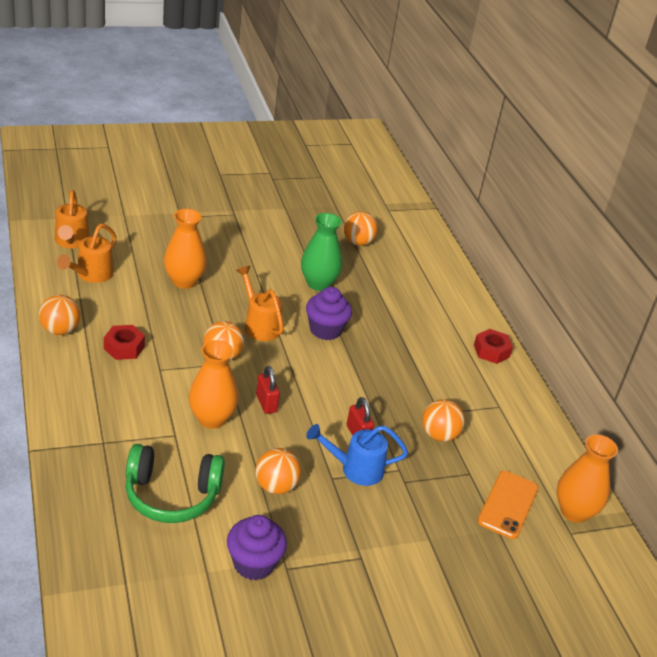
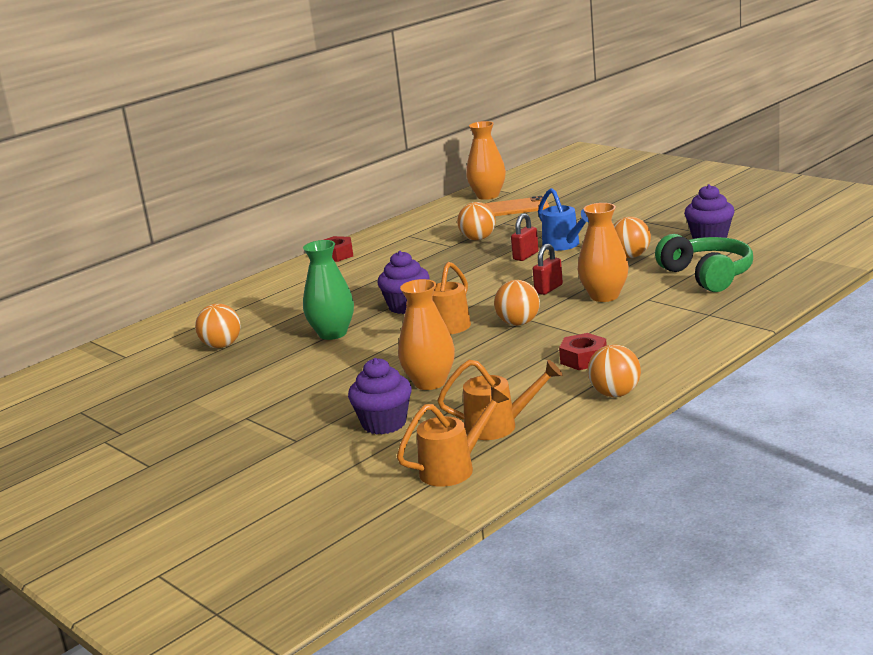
camera: 110 degrees left, 15 degrees down
(156, 246) = (384, 423): none -> purple cupcake

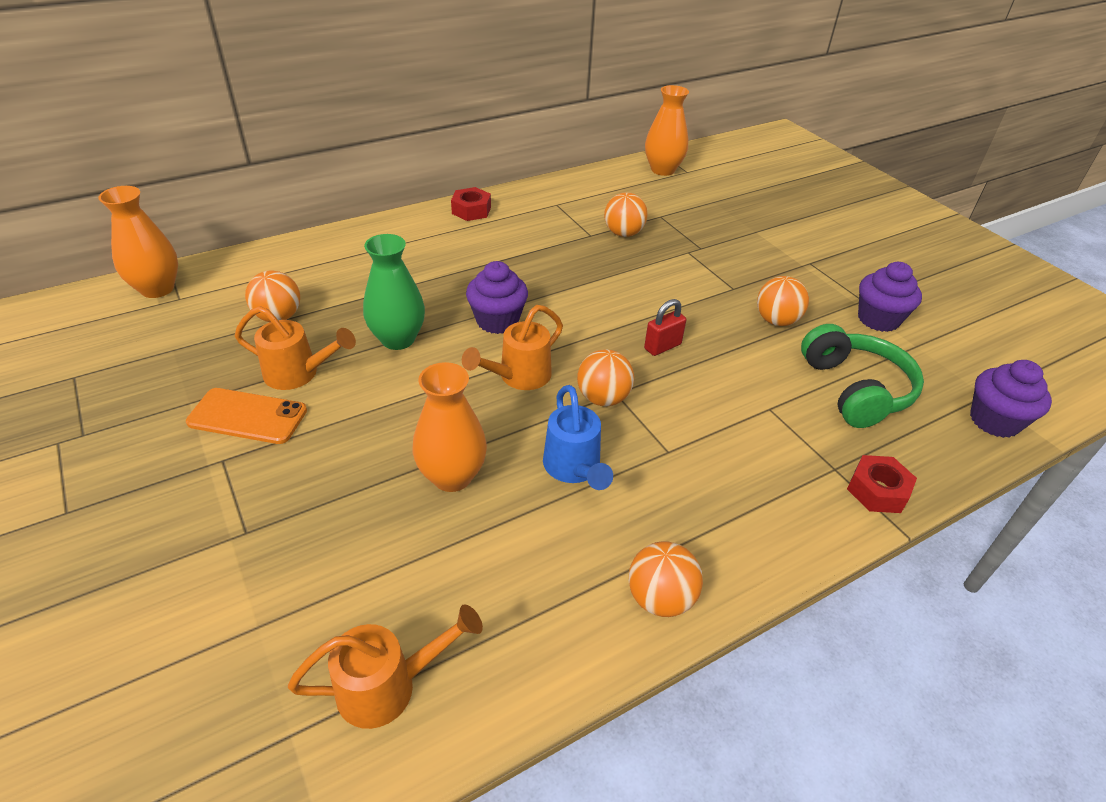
camera: 10 degrees right, 20 degrees up
(384, 423) = (359, 541): purple cupcake -> purple cupcake (994, 421)
(499, 426) = (488, 609): orange watering can -> orange watering can (298, 374)
(515, 208) = (682, 197): orange phone -> orange phone (247, 416)
(525, 256) = (661, 279): red padlock -> none
(564, 245) = (710, 276): blue watering can -> blue watering can (574, 469)
(583, 359) = (649, 502): red nut -> red nut (877, 491)
(604, 296) = (720, 384): orange vase -> orange vase (157, 289)

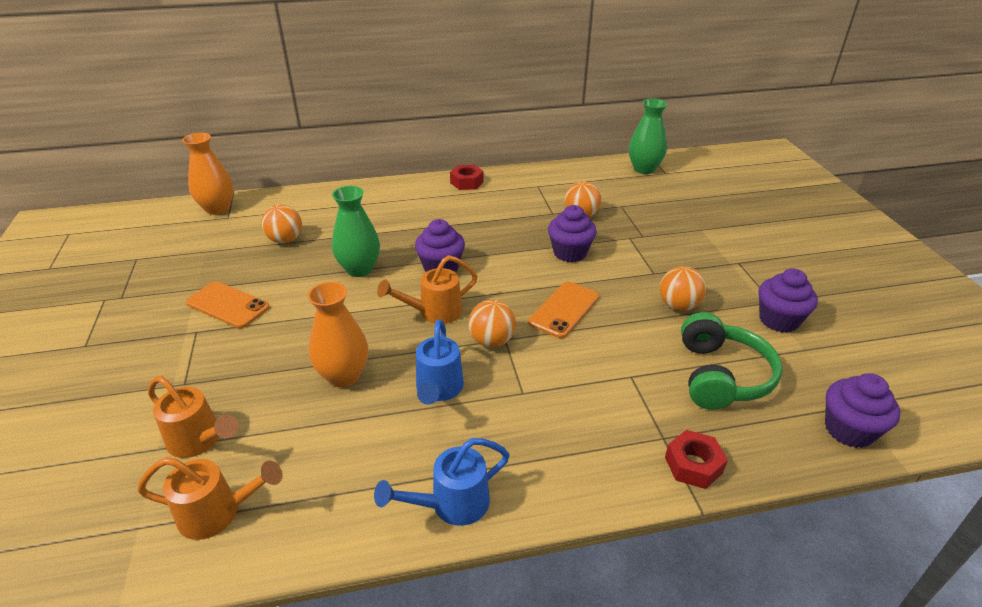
camera: 20 degrees right, 5 degrees down
(298, 374) = (277, 282): orange watering can -> orange watering can (199, 441)
(634, 279) = (570, 253): none -> purple cupcake
(660, 598) = (451, 504): orange ball -> blue watering can
(662, 170) = (644, 169): orange vase -> green vase
(662, 346) = (564, 310): red padlock -> orange phone

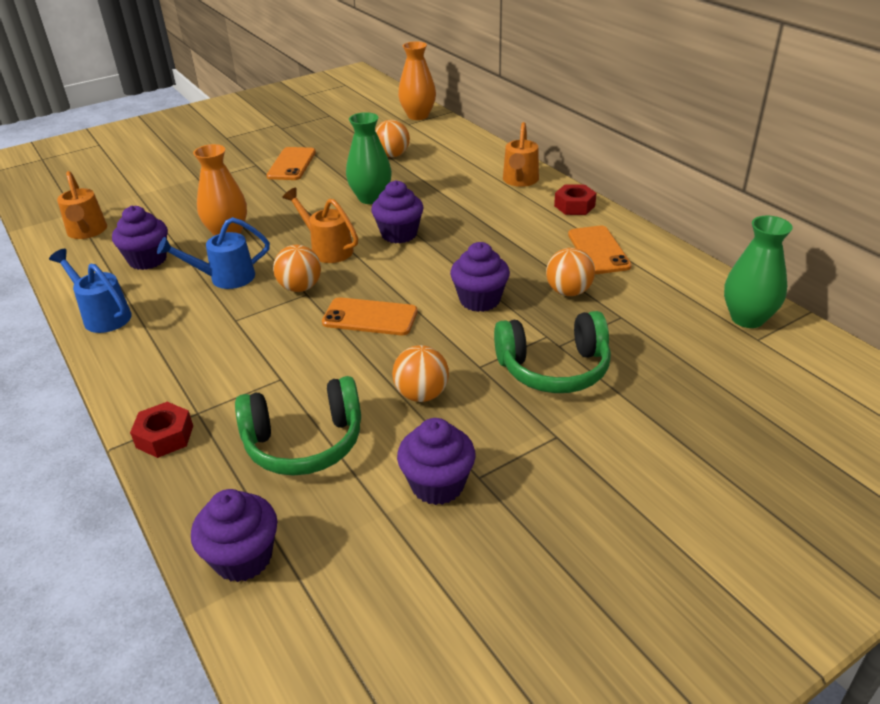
camera: 70 degrees right, 0 degrees up
(199, 441) = (147, 205): orange watering can -> orange watering can (520, 181)
(349, 452) = (147, 260): none -> purple cupcake
(535, 191) = (598, 250): none -> orange phone
(667, 244) = (554, 368): none -> green headphones

